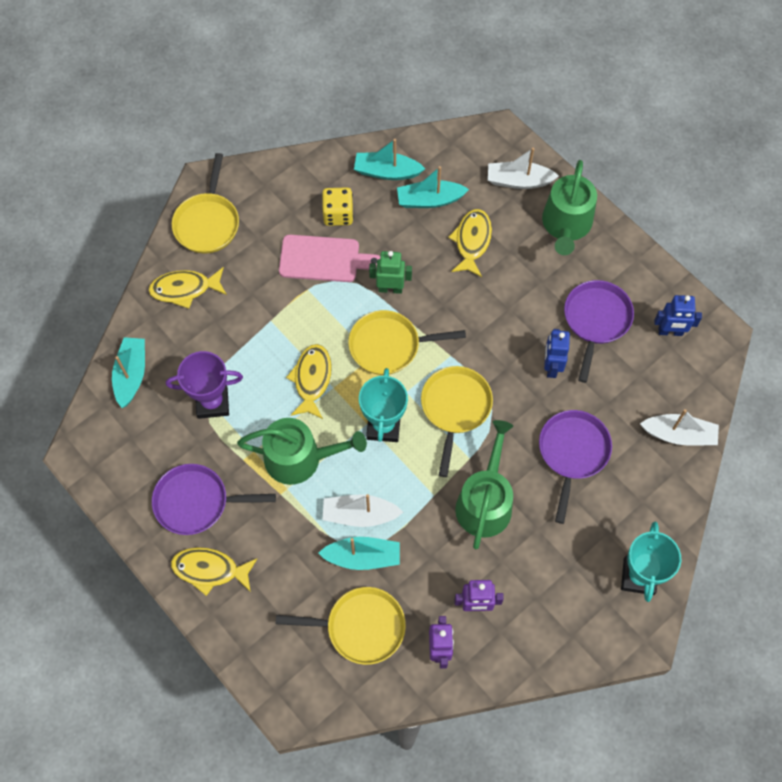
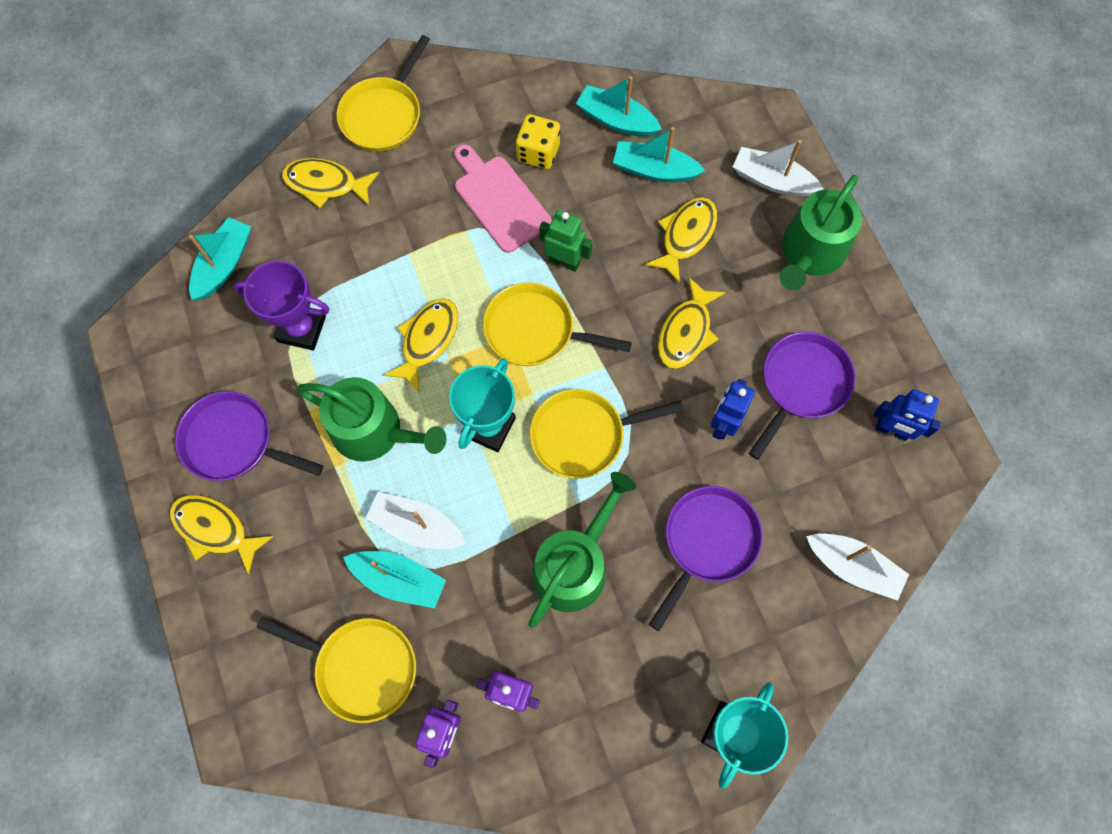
camera: 20 degrees right, 5 degrees up
(323, 259) = (500, 200): pink cutting board -> pink cutting board turned 150 degrees counterclockwise
(455, 408) = (584, 435): yellow pan -> yellow pan turned 135 degrees counterclockwise
(499, 310) = (686, 332): none -> yellow fish

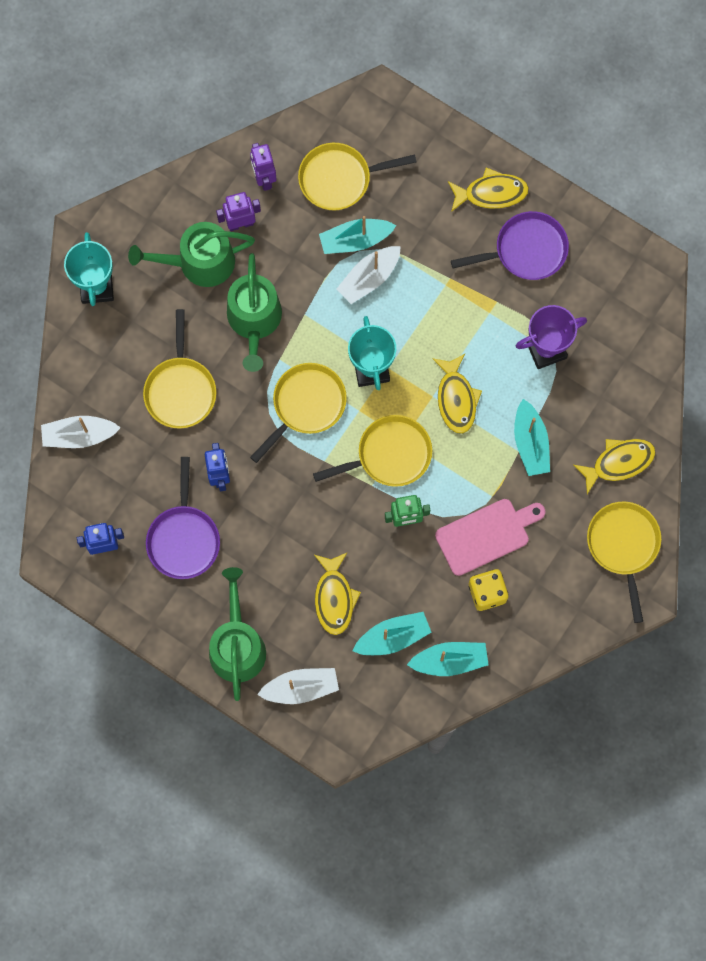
camera: 145 degrees right, 5 degrees up
(224, 265) = (636, 357): turquoise boat -> turquoise boat (530, 443)
(374, 431) = (442, 317): green watering can -> green watering can (199, 262)
(417, 526) = (369, 278): white boat -> white boat turned 150 degrees clockwise
(500, 200) = (486, 535): pink cutting board -> pink cutting board turned 45 degrees counterclockwise
(686, 332) = (286, 524): yellow fish -> none
(707, 542) = (180, 389): purple pan -> yellow pan

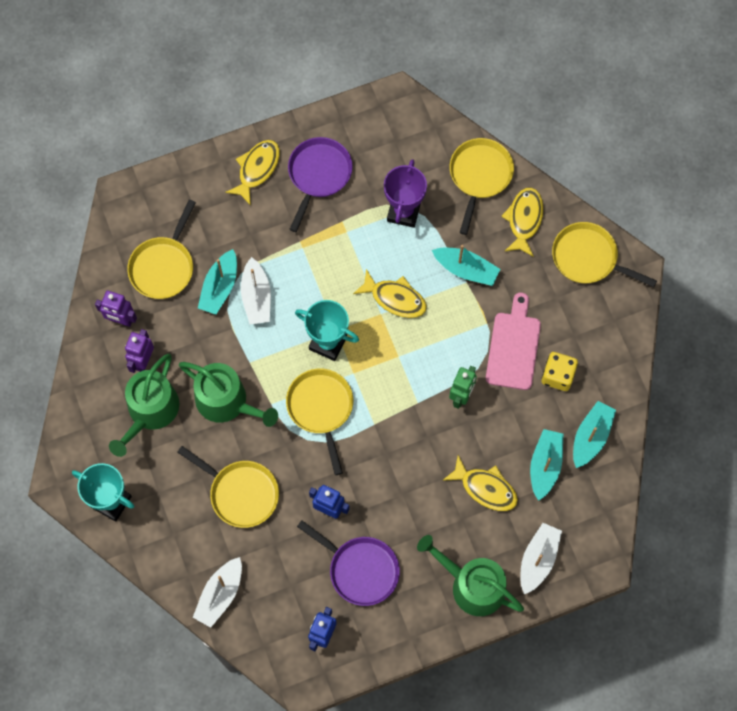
camera: 55 degrees left, 5 degrees down
(389, 455) = (403, 374): yellow pan -> yellow pan (479, 176)

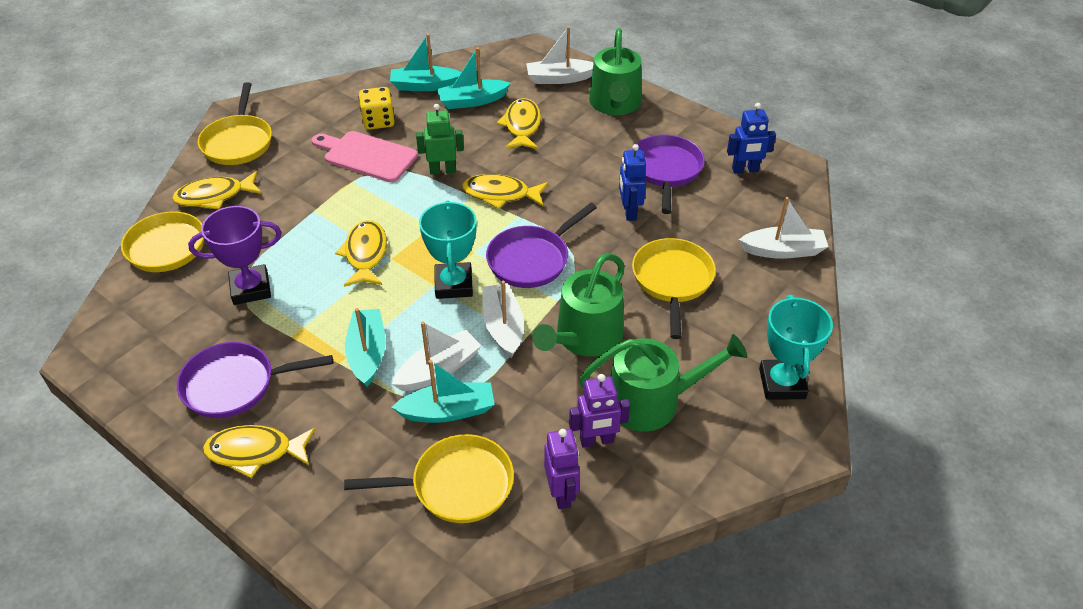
camera: 120 degrees left, 25 degrees down
(227, 402) = (584, 337): green watering can -> green watering can turned 150 degrees counterclockwise
(268, 355) = (503, 327): none -> white boat
(321, 409) = (532, 259): yellow pan -> purple pan
(406, 424) = (500, 194): none -> yellow fish
(466, 269) = (298, 216): turquoise boat -> turquoise boat (367, 353)
(513, 347) = (367, 156): pink cutting board -> pink cutting board turned 45 degrees clockwise

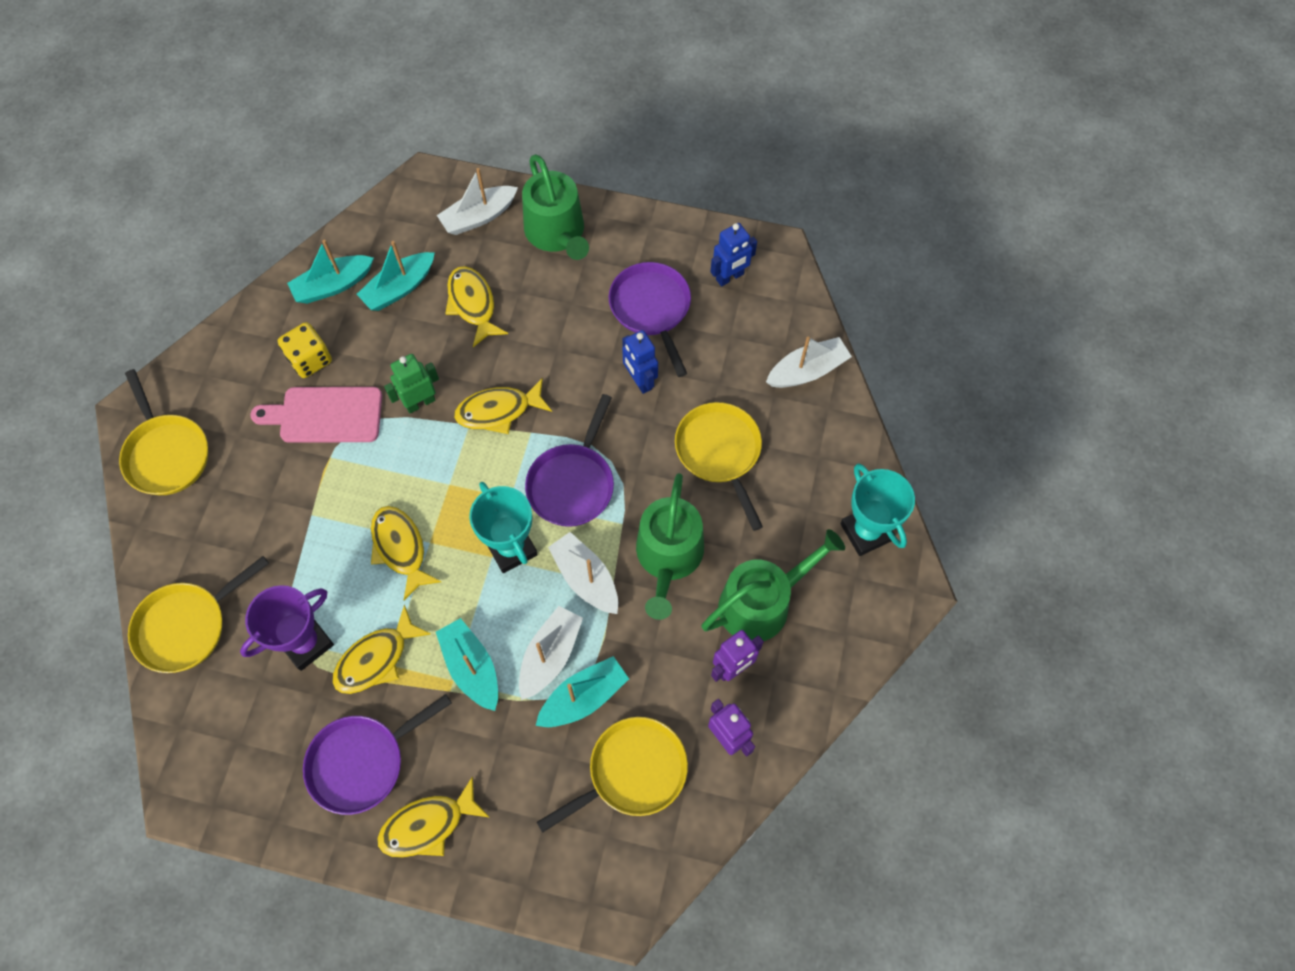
camera: 25 degrees left, 20 degrees up
(214, 196) = (189, 541): yellow fish -> yellow fish (376, 659)

